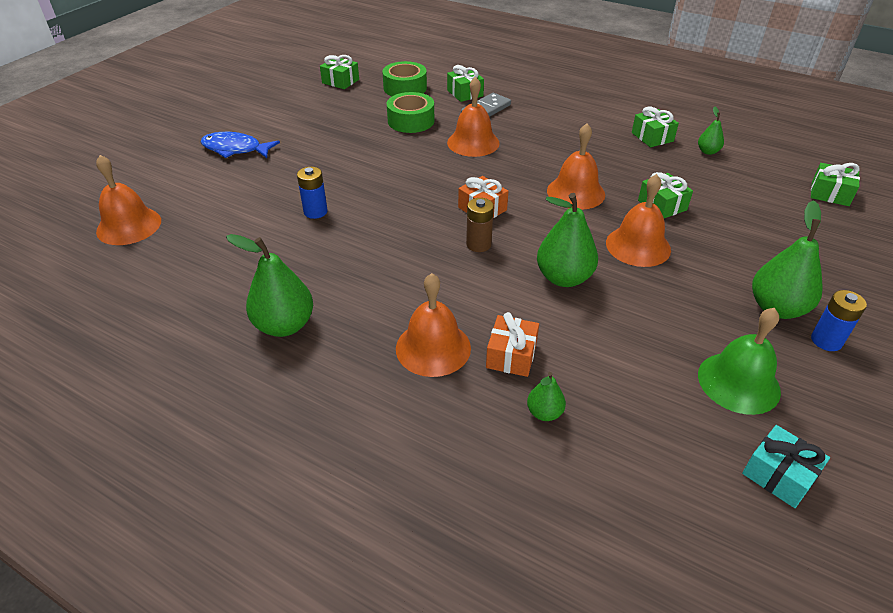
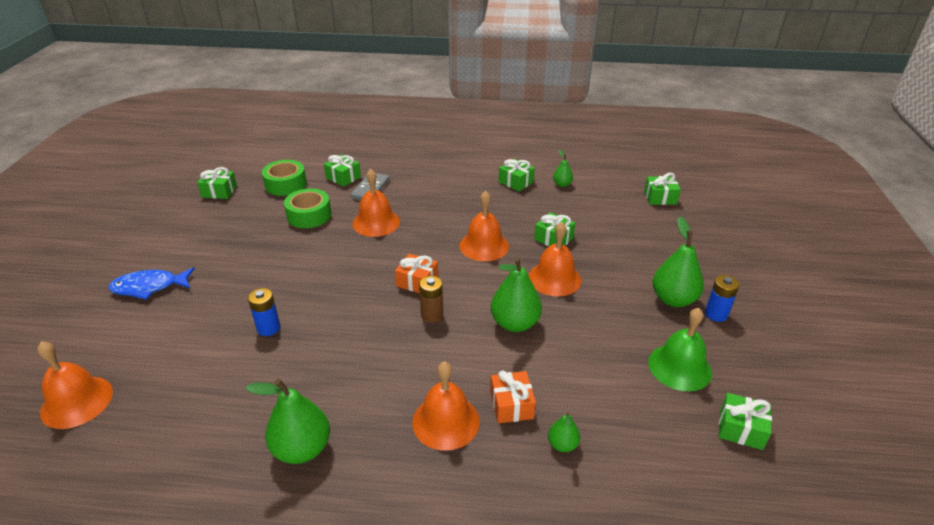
camera: 25 degrees left, 5 degrees down
(779, 475) = (740, 429): turquoise gift -> green gift

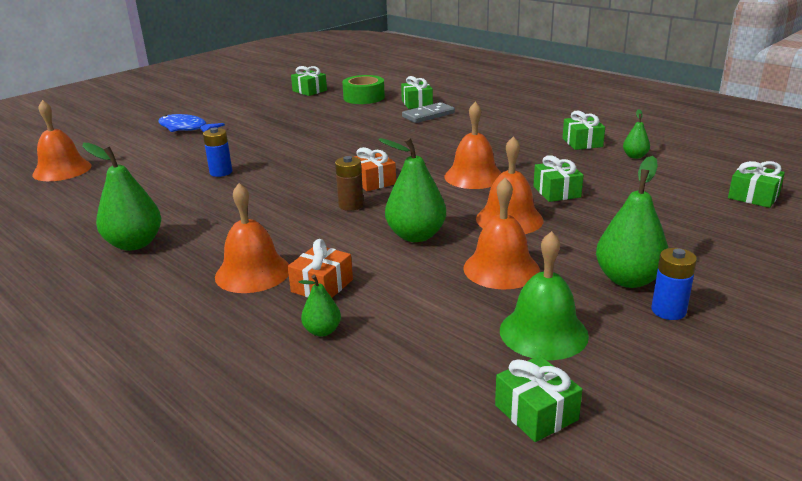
camera: 40 degrees right, 10 degrees down
(309, 215) = (352, 119): green tape -> none
(376, 222) = (399, 136): orange bell -> orange bell (501, 268)

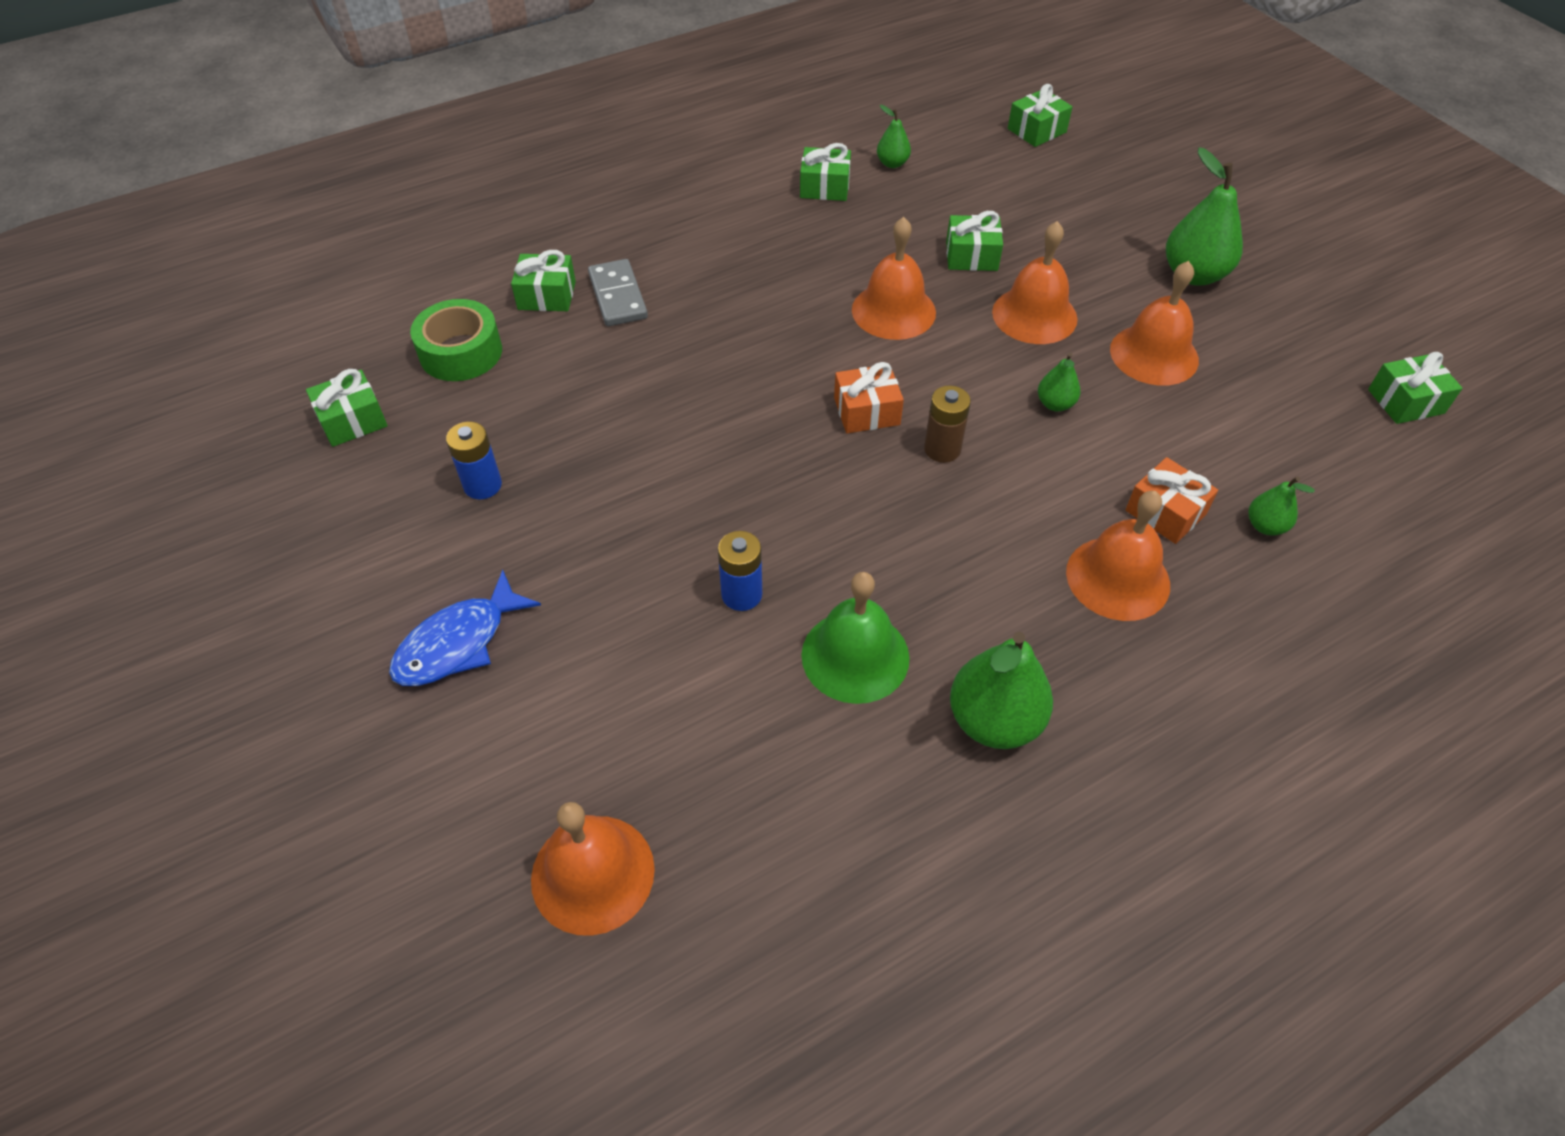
camera: 75 degrees left, 25 degrees up
(416, 235) = (1055, 404): green pear -> green pear, size x0.52
(543, 332) = (1283, 360): green bell -> green bell (855, 656)
(668, 311) = (1255, 271): blue battery -> blue battery (482, 485)

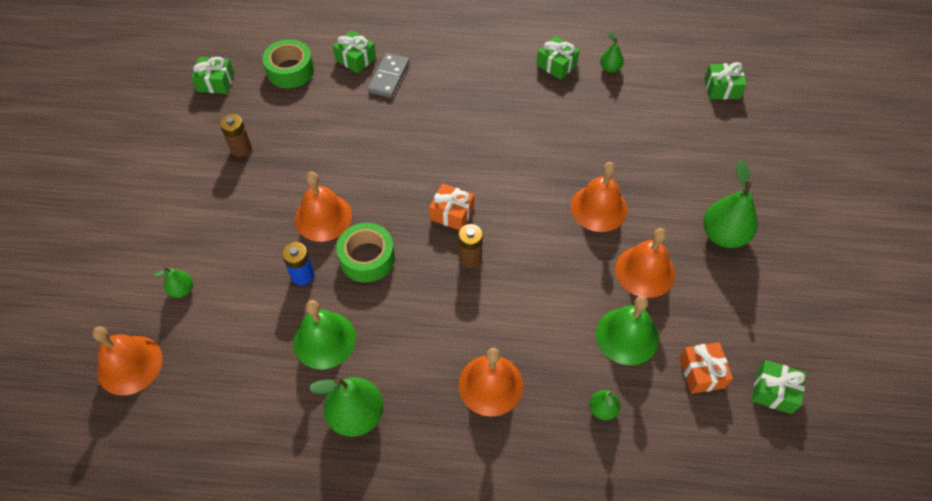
camera: 35 degrees right, 5 degrees up
(458, 643) = (167, 222): blue fish -> none
(482, 485) = (241, 148): blue battery -> brown battery
(810, 523) = (367, 258): none -> green tape
(893, 311) = (522, 162): orange bell -> orange bell (323, 217)
(971, 256) = (599, 151): green gift -> none
(1055, 404) = (556, 267): green pear -> green pear (182, 290)
(1165, 512) = (554, 366): orange gift -> orange gift (702, 372)
(1207, 432) = (627, 336): none -> green bell

